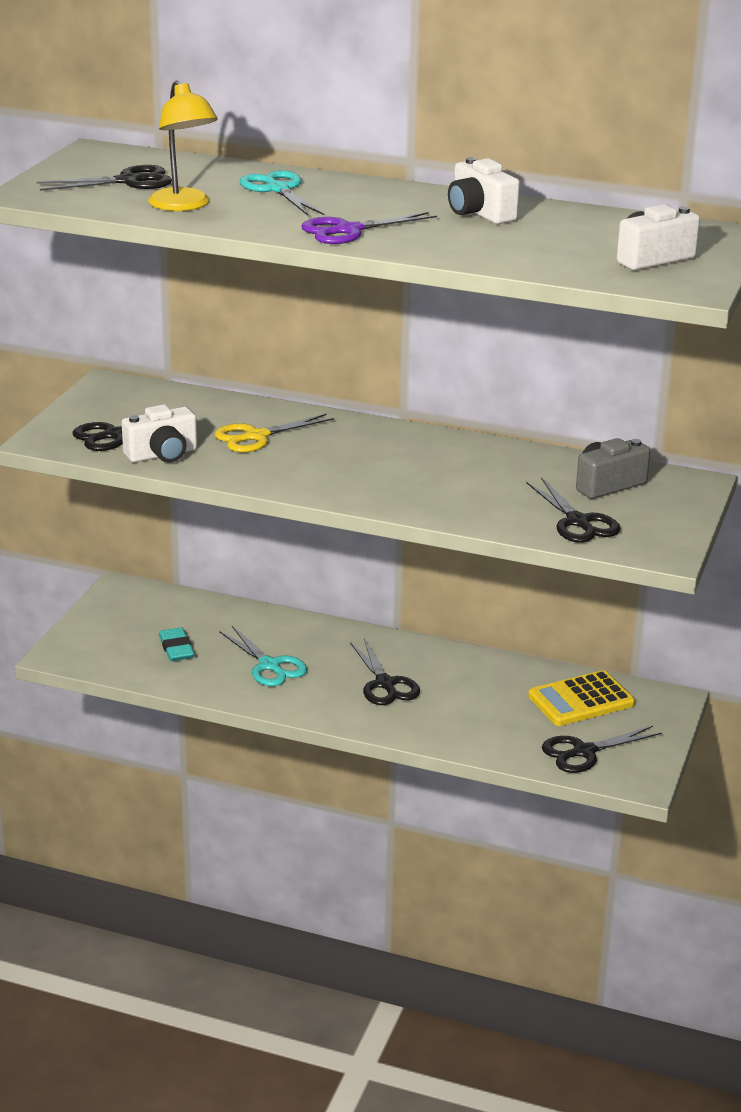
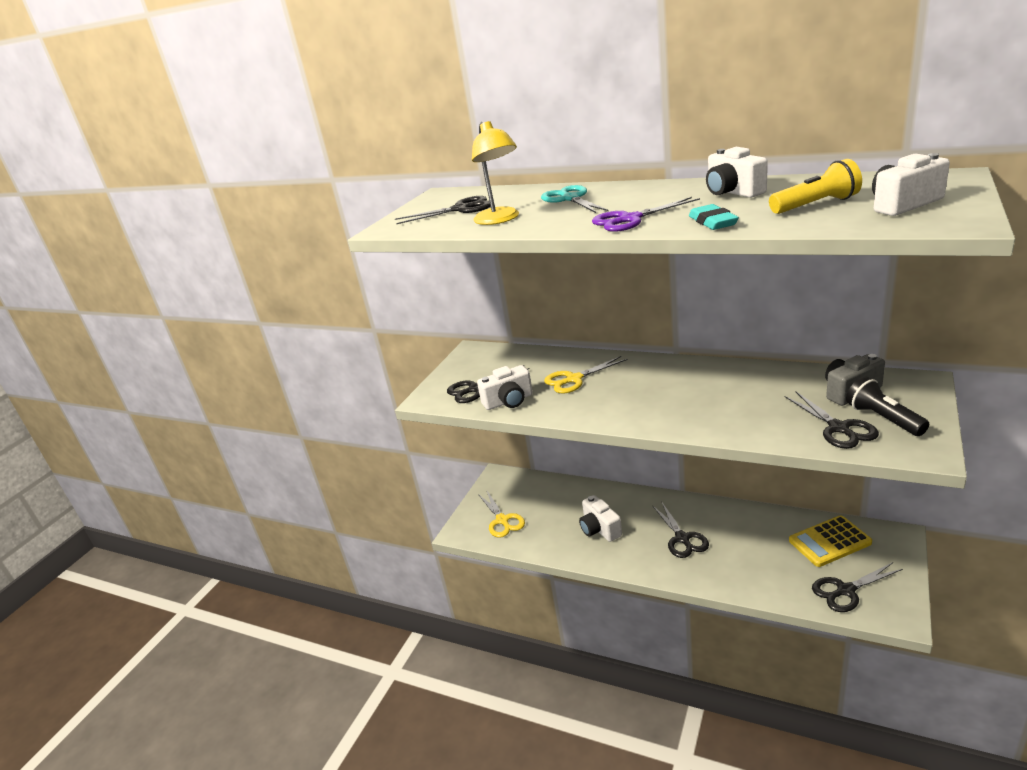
camera: 10 degrees right, 0 degrees up
(125, 645) = (502, 520): none -> yellow scissors
(176, 648) = (536, 520): turquoise eraser -> turquoise eraser (712, 222)
(269, 666) = (599, 529): turquoise scissors -> white camera
(563, 245) = (816, 205): none -> yellow flashlight
(633, 517) = (883, 419): none -> black flashlight

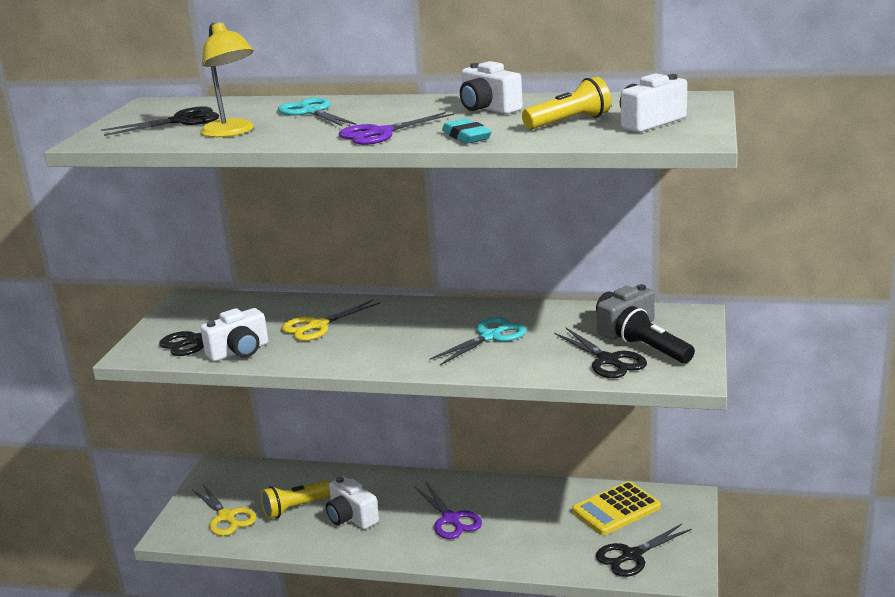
camera: 15 degrees left, 5 degrees down
(556, 517) = (296, 508): none -> yellow flashlight
(682, 538) = (451, 519): black scissors -> purple scissors
(724, 397) = (490, 337): none -> turquoise scissors

